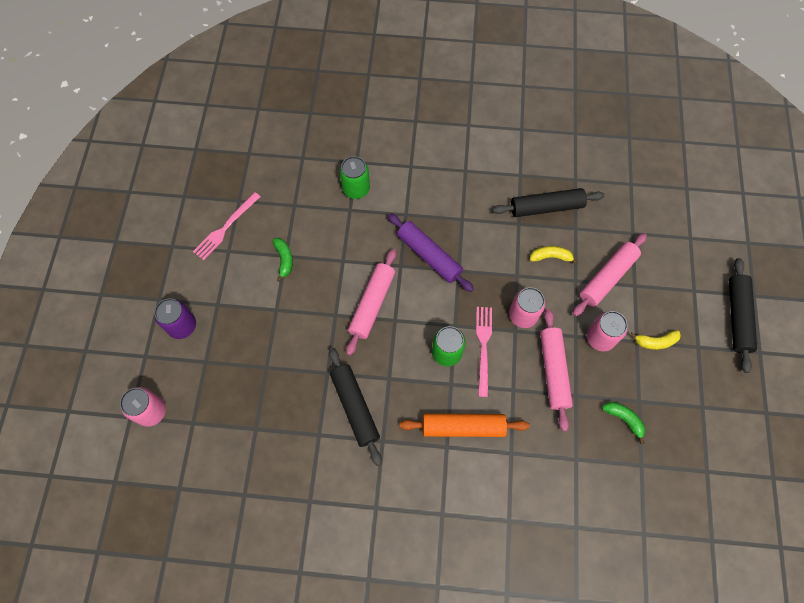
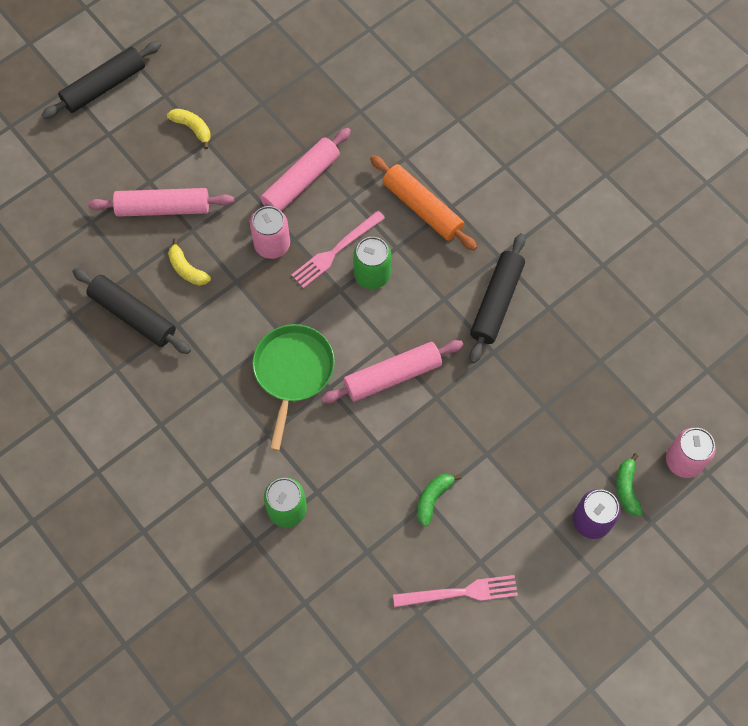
camera: 135 degrees left, 0 degrees up
(429, 256) = (293, 372): purple rolling pin -> green pan
(600, 338) = (232, 170): pink can -> none
(624, 419) = (290, 103): green banana -> green banana (627, 488)

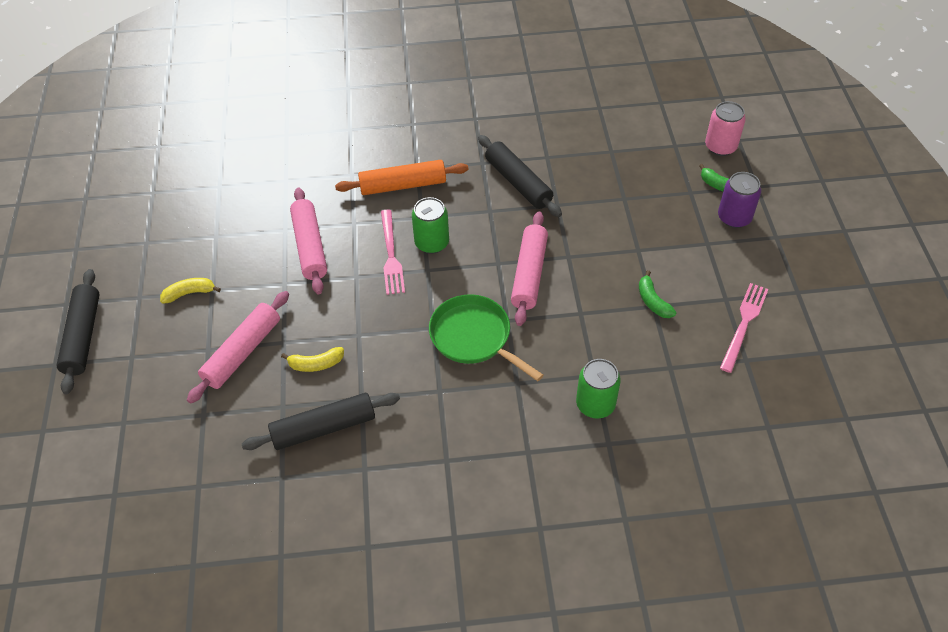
camera: 55 degrees left, 15 degrees down
(272, 244) = (348, 293): pink can -> none

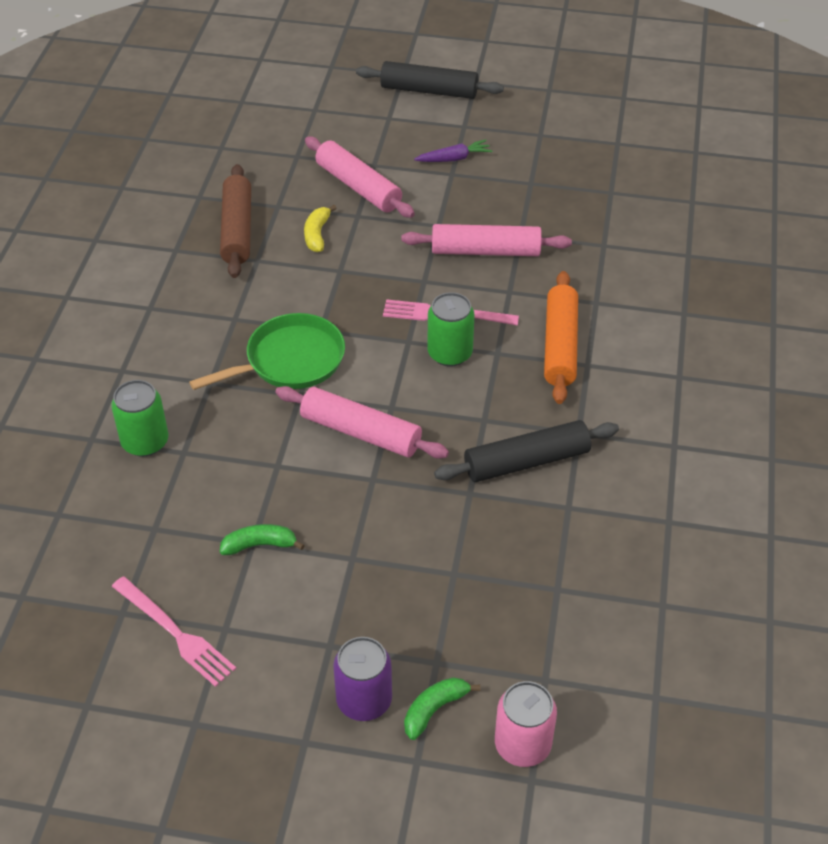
camera: 105 degrees right, 5 degrees down
(190, 293) = (454, 159): yellow banana -> purple carrot
(324, 427) = (237, 230): black rolling pin -> brown rolling pin

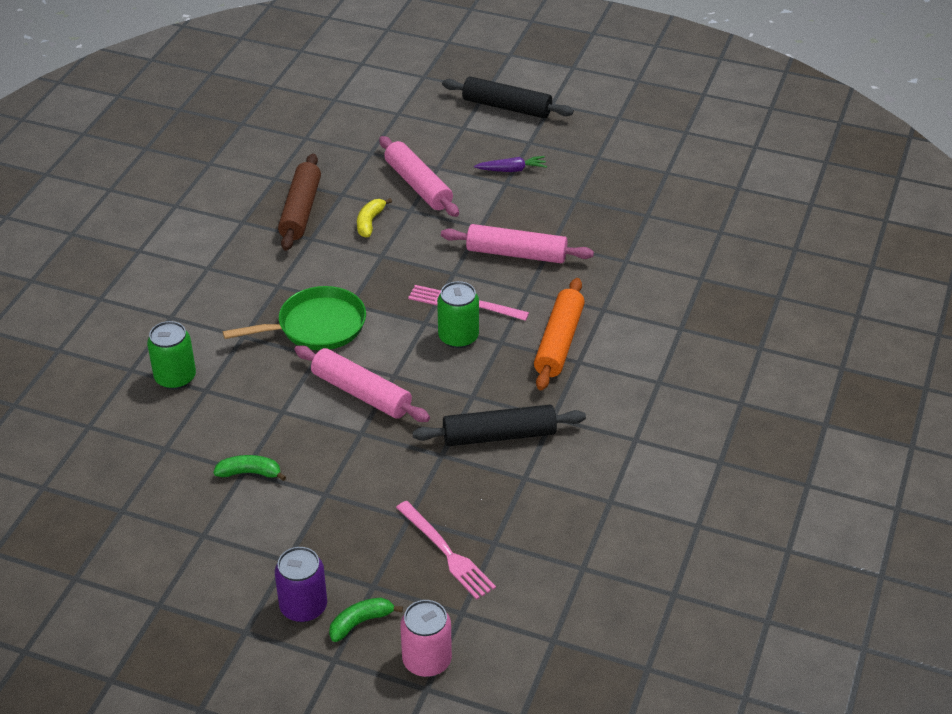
camera: 10 degrees right, 5 degrees down
(175, 633) = (161, 533): pink fork -> pink fork (446, 552)

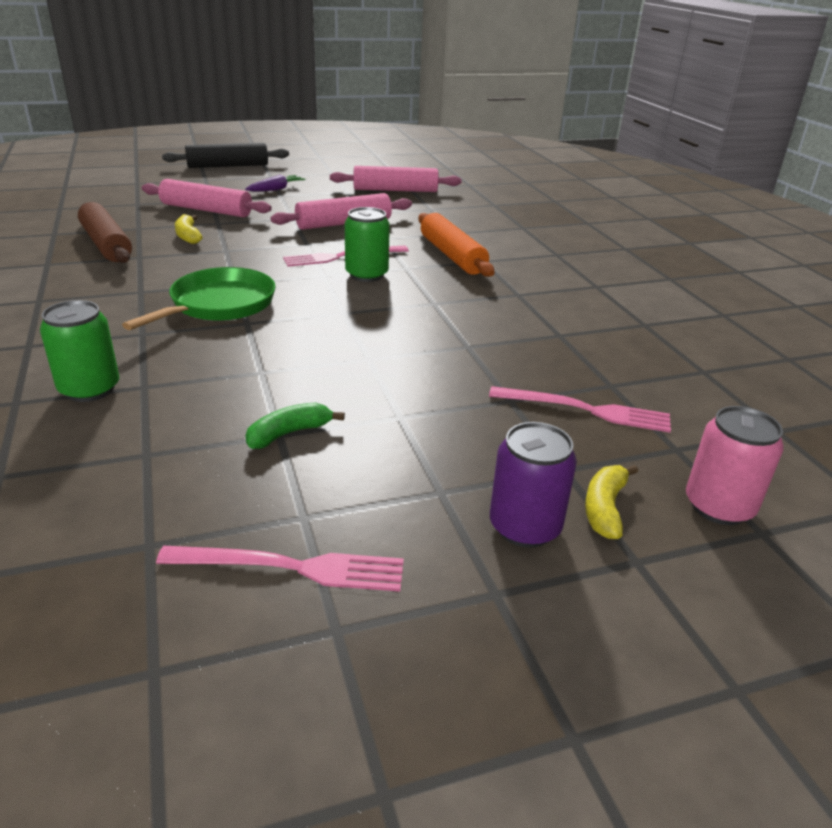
camera: 40 degrees left, 10 degrees down
(170, 561) = (291, 567): none -> pink fork
(360, 622) = (605, 508): green banana -> yellow banana
(361, 393) = (329, 332): pink rolling pin -> pink rolling pin (395, 190)
(499, 435) = (495, 317): black rolling pin -> none

